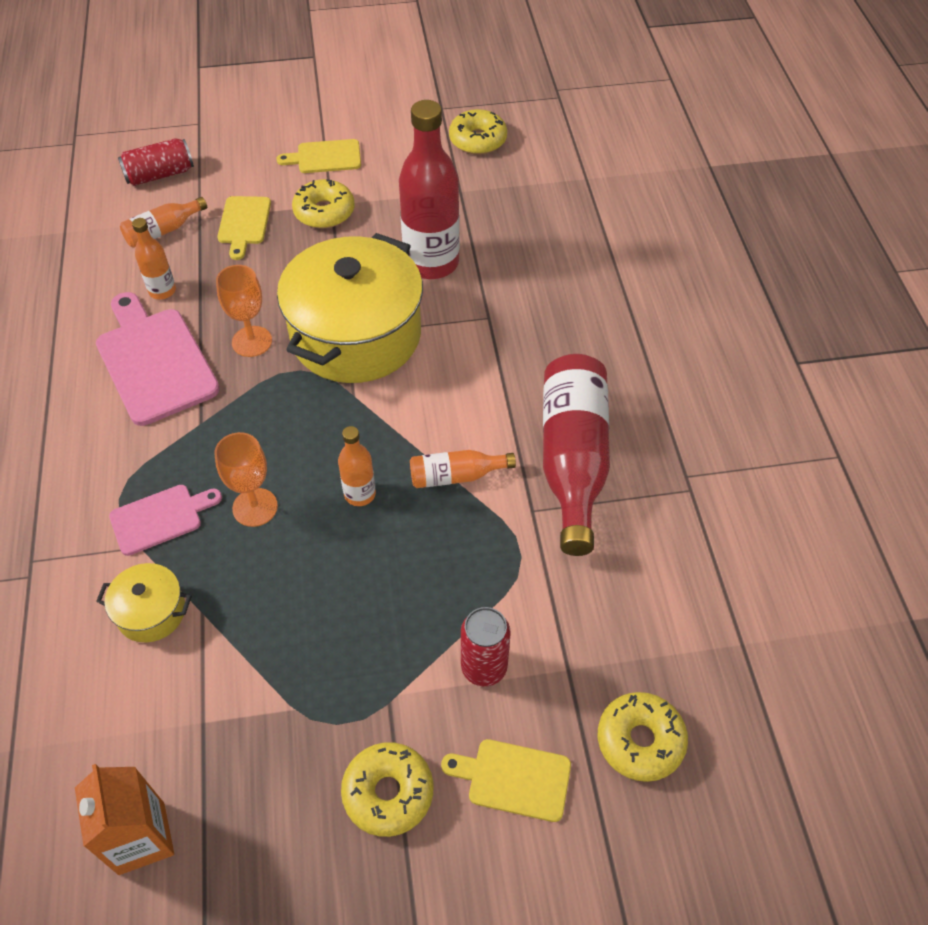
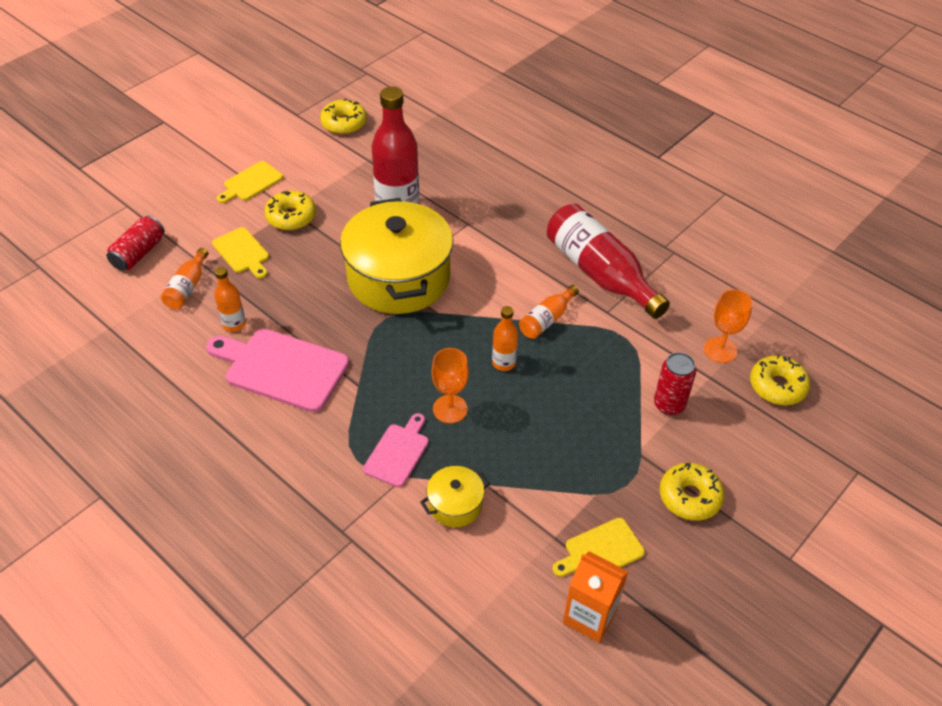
camera: 40 degrees left, 5 degrees down
(252, 341) = (335, 319): orange goblet -> orange goblet (720, 350)
(514, 779) = (741, 445): yellow cutting board -> yellow cutting board (601, 551)

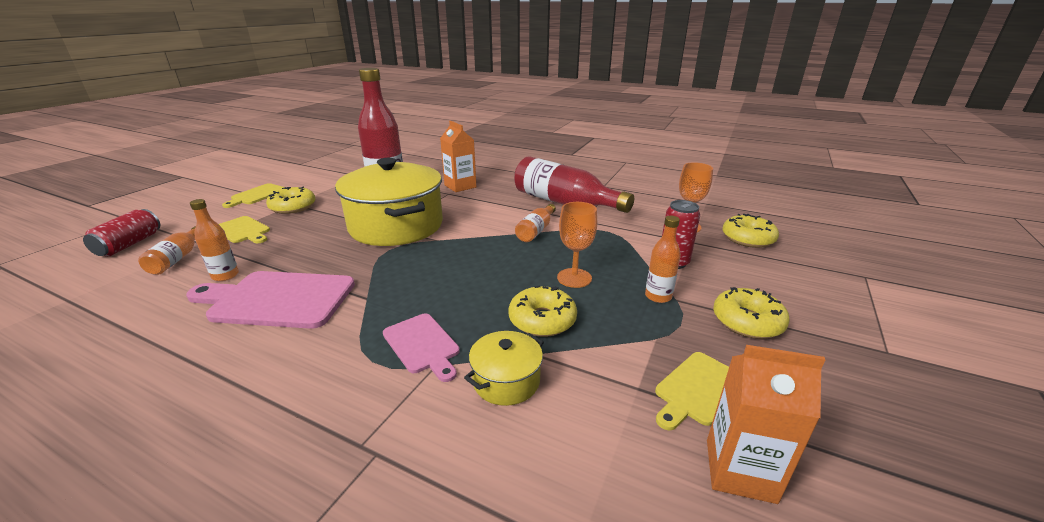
camera: 15 degrees left, 20 degrees down
(344, 123) = (338, 163): yellow donut -> yellow donut (542, 320)
(398, 452) = (422, 345): pink cutting board -> pink cutting board turned 135 degrees clockwise
(450, 409) = (470, 299): orange goblet -> orange goblet (574, 278)
(486, 210) = (460, 186): none -> orange carton
(504, 363) = (511, 260): orange bottle -> orange bottle (658, 296)

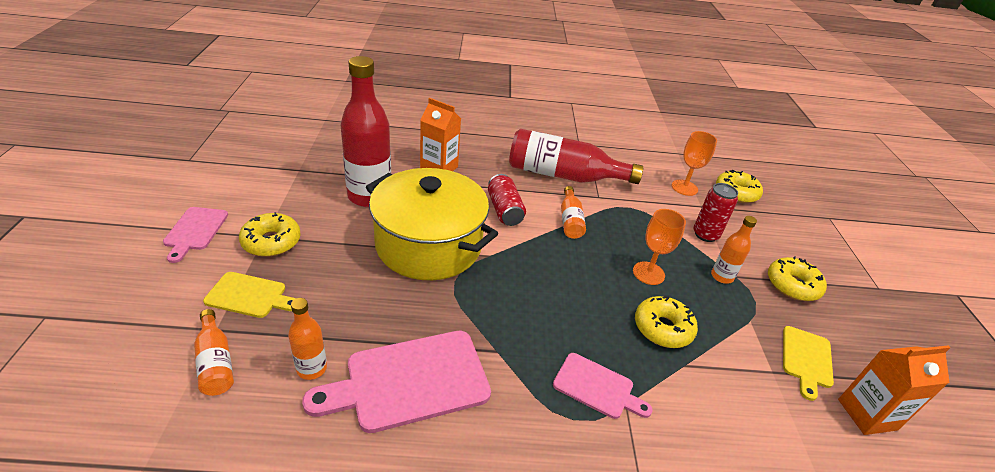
camera: 30 degrees left, 10 degrees up
(129, 244) = (111, 359): red can -> red can (504, 210)
(257, 195) = (195, 231): yellow cutting board -> pink cutting board
(506, 381) = (688, 399): yellow pot -> none

